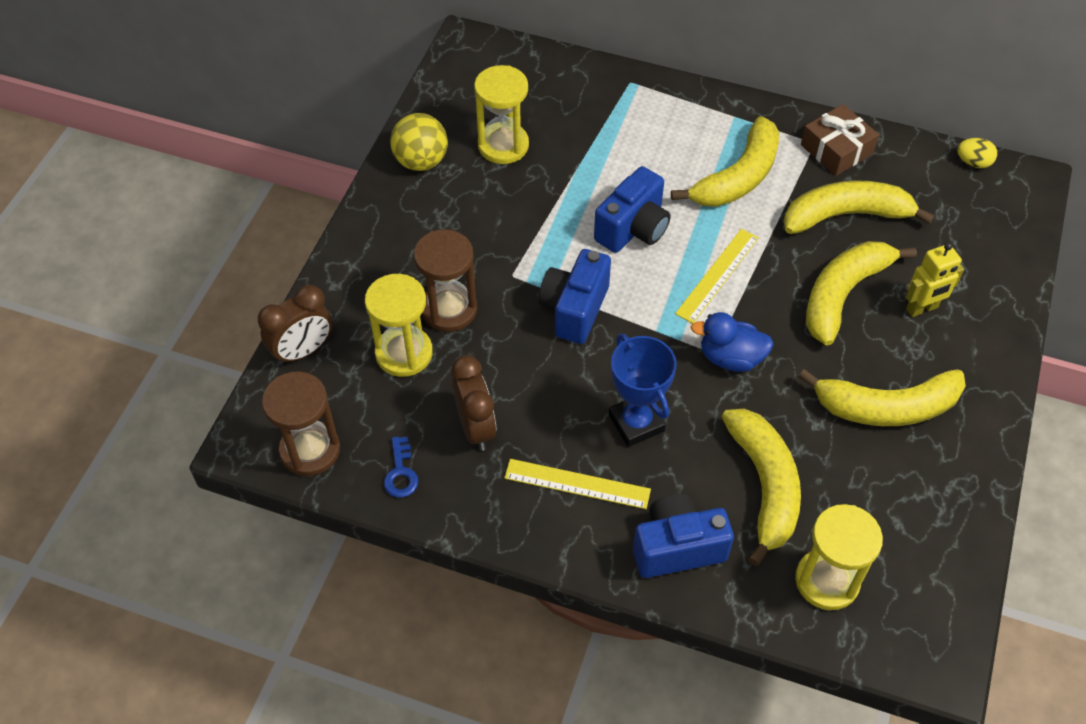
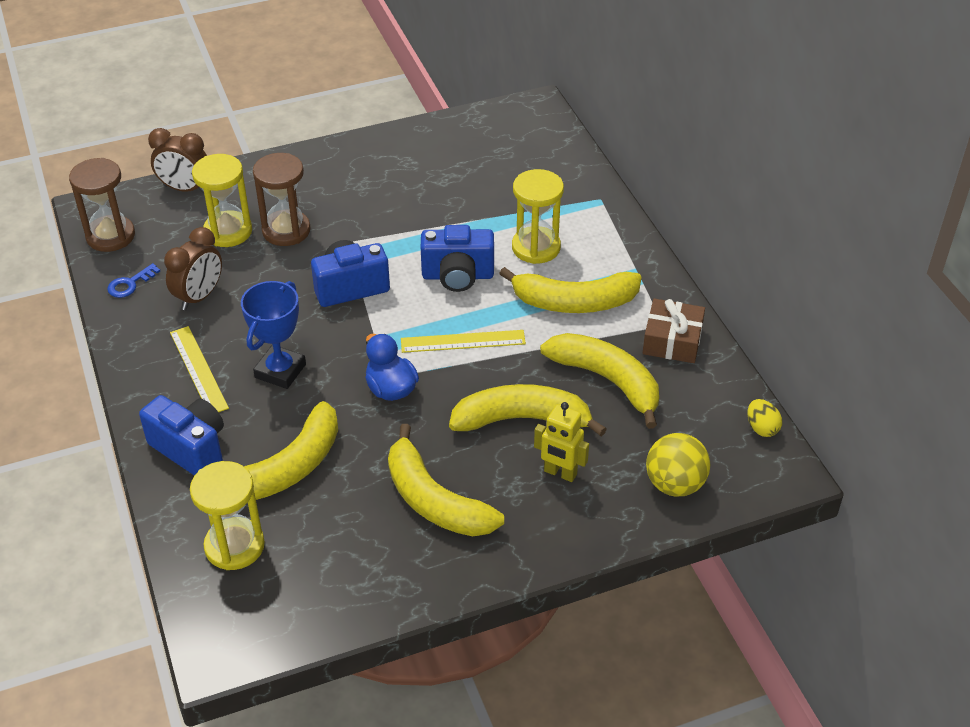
camera: 50 degrees right, 10 degrees down
(421, 161) = (401, 147): yellow ball -> yellow ball (675, 484)
(503, 145) = (461, 174): yellow hourglass -> yellow hourglass (536, 247)

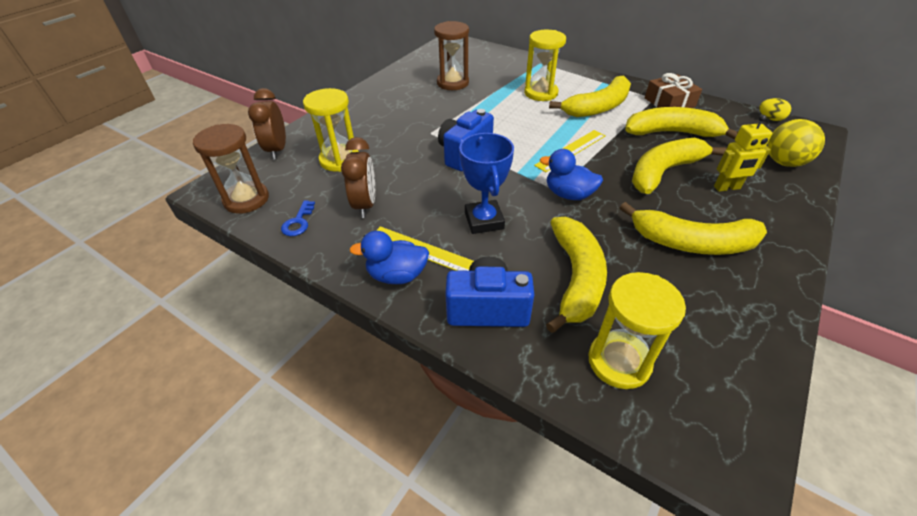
camera: 35 degrees left, 0 degrees up
(155, 380) = (397, 275): none -> blue duck
(185, 189) = (277, 150): brown clock -> brown clock turned 105 degrees clockwise
(286, 230) = (381, 143): brown hourglass -> brown hourglass (453, 83)
(457, 276) = (519, 122): blue camera -> none

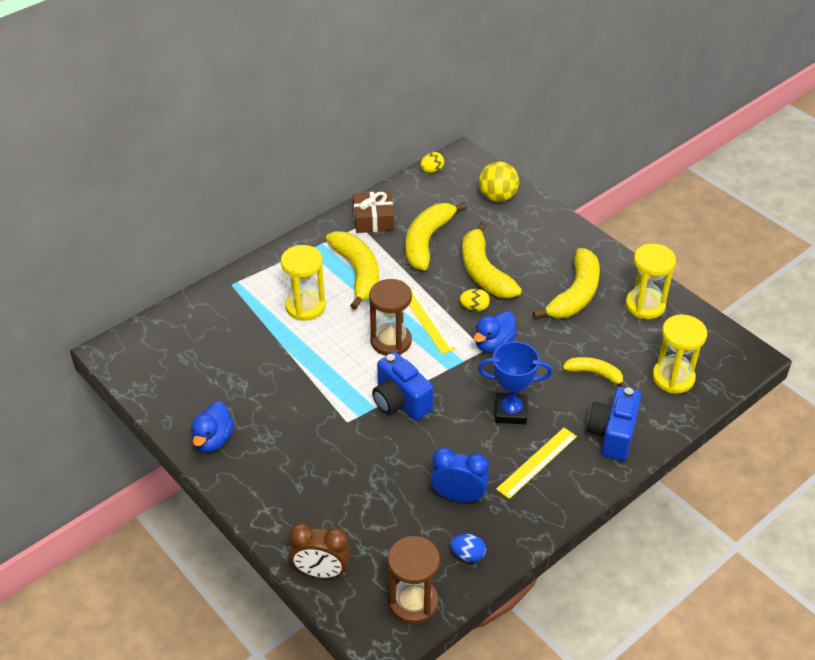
camera: 75 degrees left, 0 degrees up
(298, 222) = (468, 555): blue key -> blue egg
(339, 160) = (368, 511): yellow hourglass -> yellow hourglass (645, 305)
(365, 205) = (458, 497): brown clock -> blue clock
(397, 275) = (562, 485): blue duck -> blue duck (213, 440)
(453, 83) = (239, 377): brown hourglass -> brown hourglass (391, 341)
(576, 278) = (594, 374): yellow banana -> yellow banana, size x0.56
(609, 174) = (474, 308): none -> yellow egg
(727, 188) = (518, 245): yellow robot -> none

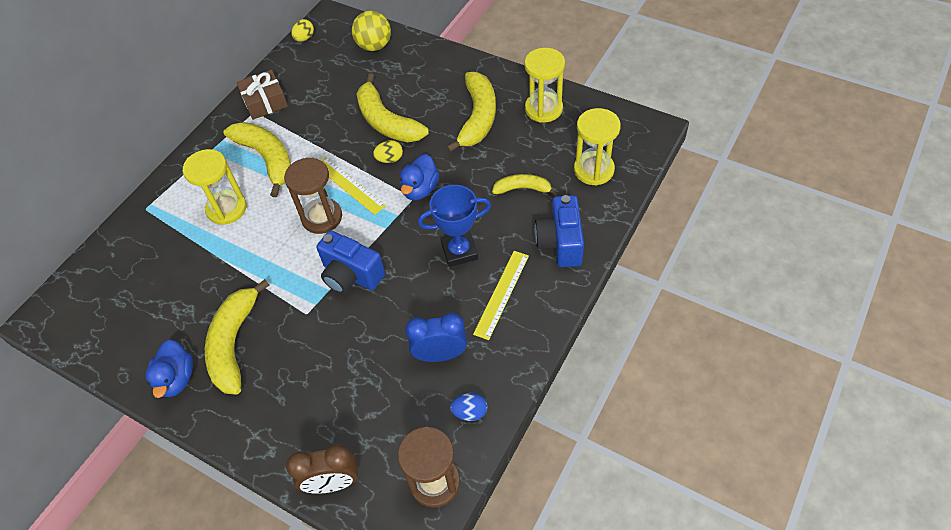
camera: 15 degrees left, 10 degrees up
(427, 241) = (323, 107): yellow banana -> yellow banana (234, 344)

